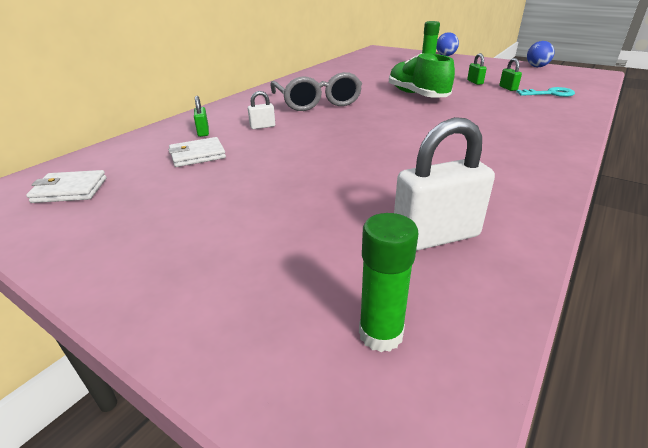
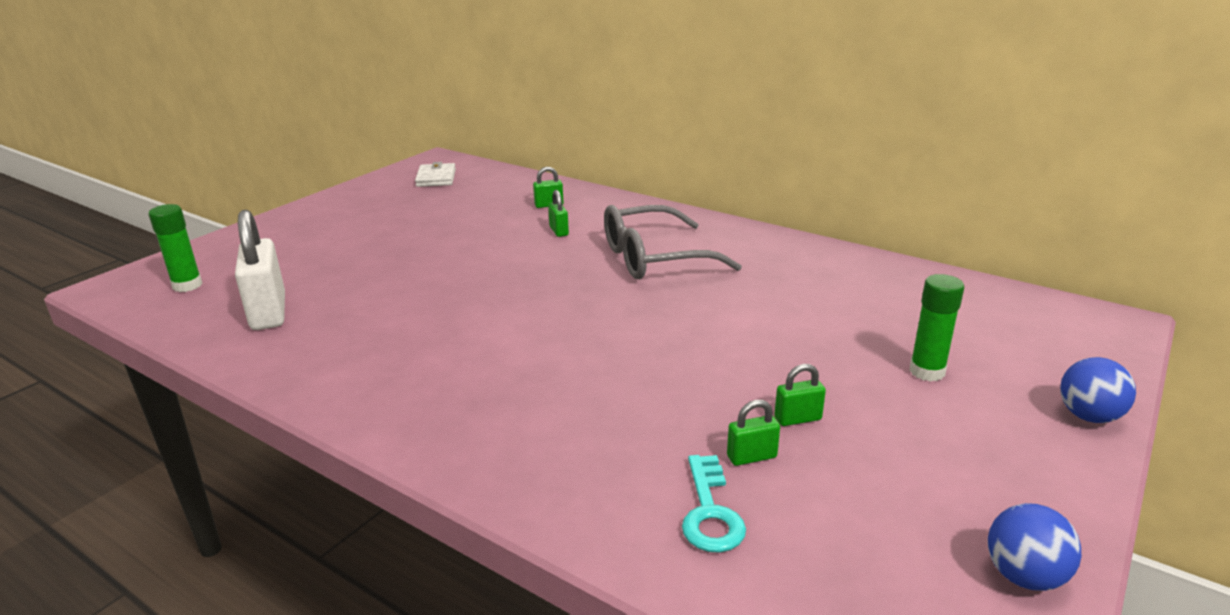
camera: 90 degrees right, 5 degrees down
(197, 155) = (486, 210): white wallet -> none
(262, 126) = (559, 231): white padlock -> green padlock
(417, 95) = (692, 339): green shoe -> none

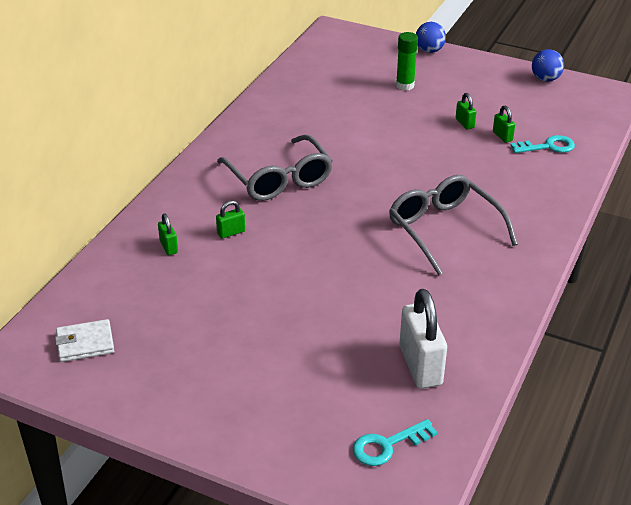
camera: 100 degrees left, 10 degrees up
(187, 285) = (387, 445): green glue stick -> turquoise key
(268, 312) = (420, 366): white padlock -> white padlock turned 75 degrees counterclockwise
(499, 358) = (444, 230): none -> grey glasses

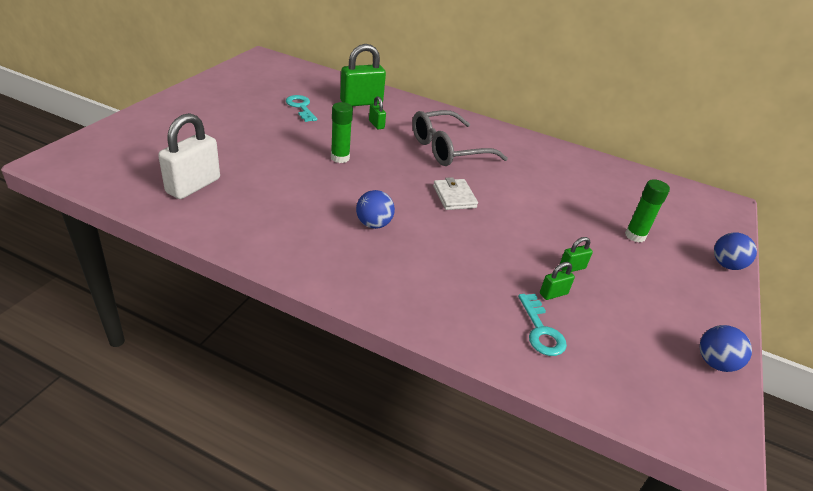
camera: 85 degrees right, 0 degrees up
(85, 343) = (269, 74): white wallet -> white wallet (454, 197)
(168, 247) = (361, 102): green padlock -> green padlock, size x2.09
(322, 258) = (340, 158): none -> green glue stick
(387, 445) = (118, 161): turquoise key -> turquoise key (301, 107)
(420, 366) = (193, 186): white padlock -> white padlock turned 45 degrees counterclockwise
(444, 230) = (374, 224): grey glasses -> blue ball

